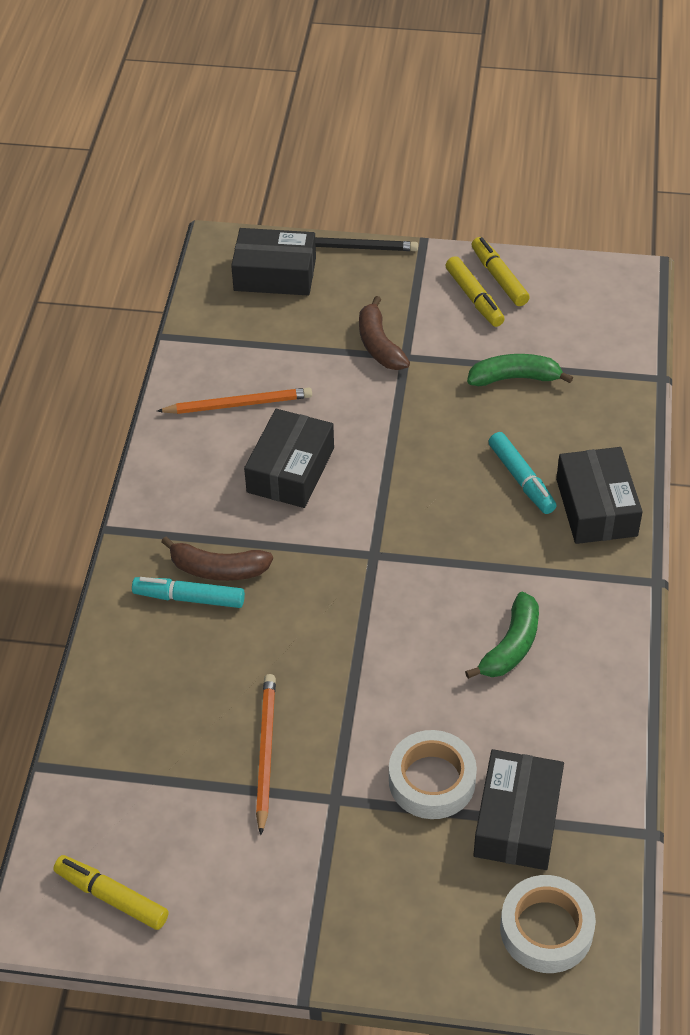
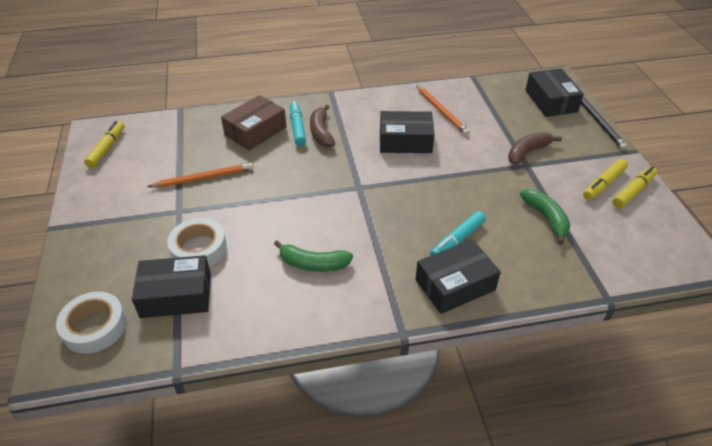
camera: 70 degrees right, 5 degrees down
(170, 659) = (255, 131): none -> brown box

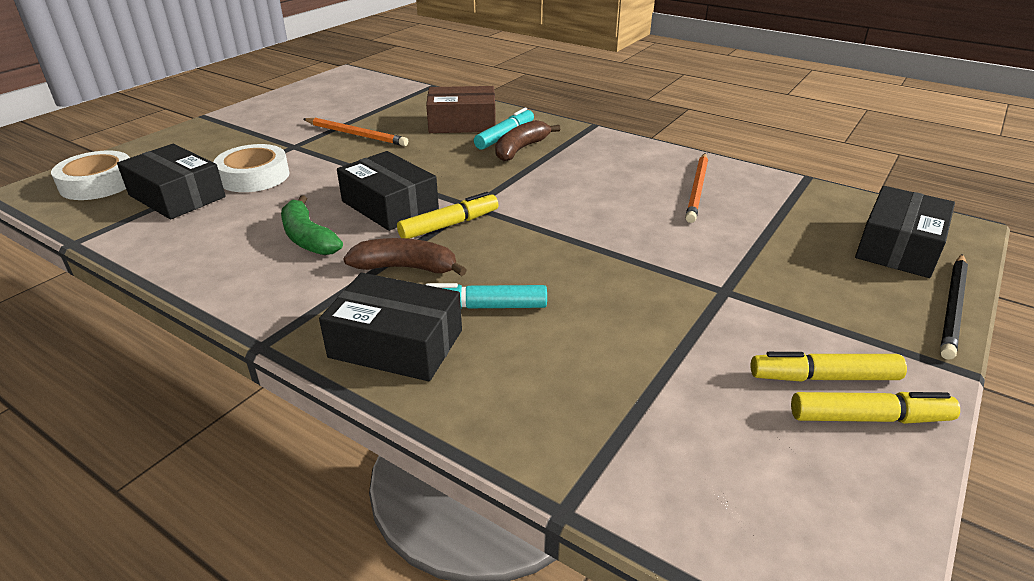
camera: 45 degrees right, 10 degrees down
(107, 148) = (331, 88): yellow marker -> yellow marker (449, 225)
(405, 141) = (599, 194): black box -> black box (389, 205)
(527, 152) = (752, 279): brown banana -> brown banana (406, 267)
(546, 218) = (645, 358): green banana -> none

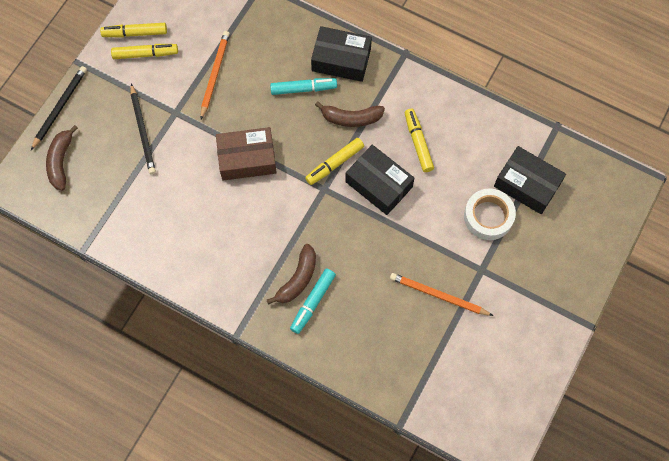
camera: 175 degrees right, 35 degrees up
(98, 183) = (593, 197): white tape -> none
(308, 238) = (418, 143): green banana -> yellow marker
(462, 123) = (353, 327): brown box -> brown box (247, 158)
(697, 189) = (168, 223): orange pencil -> orange pencil (214, 74)
(775, 272) = (143, 131): none -> black pencil
(898, 247) = (61, 161): black box -> brown banana

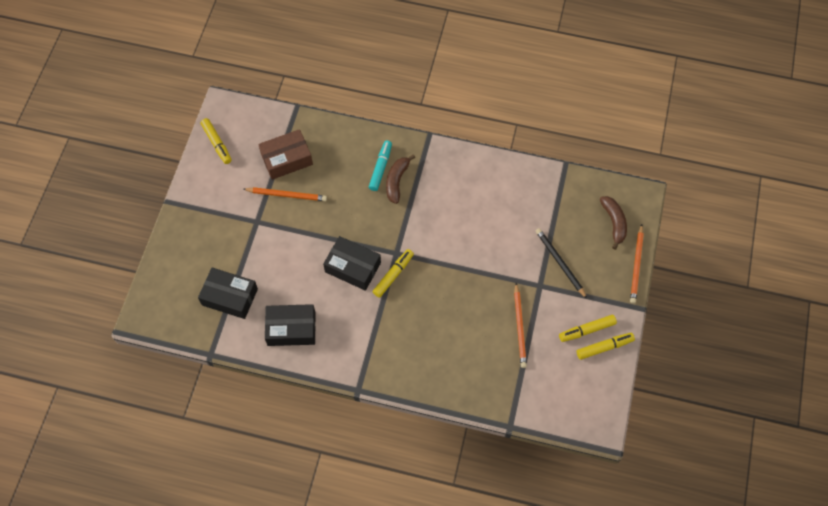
camera: 165 degrees right, 5 degrees down
(60, 107) = (636, 265): black pencil -> orange pencil
(247, 158) = (466, 261): brown box -> brown box (286, 159)
(303, 89) = (438, 333): turquoise marker -> none
(341, 59) = (413, 369): black box -> black box (291, 329)
(351, 118) = (390, 317): brown banana -> none
(418, 143) = (328, 310): yellow marker -> yellow marker (217, 143)
(488, 216) = (258, 263): white tape -> none

